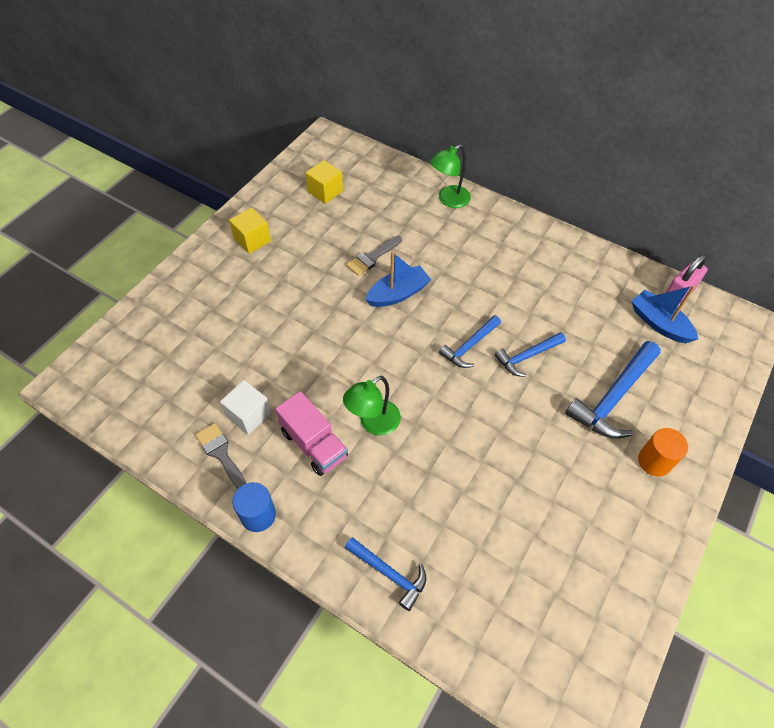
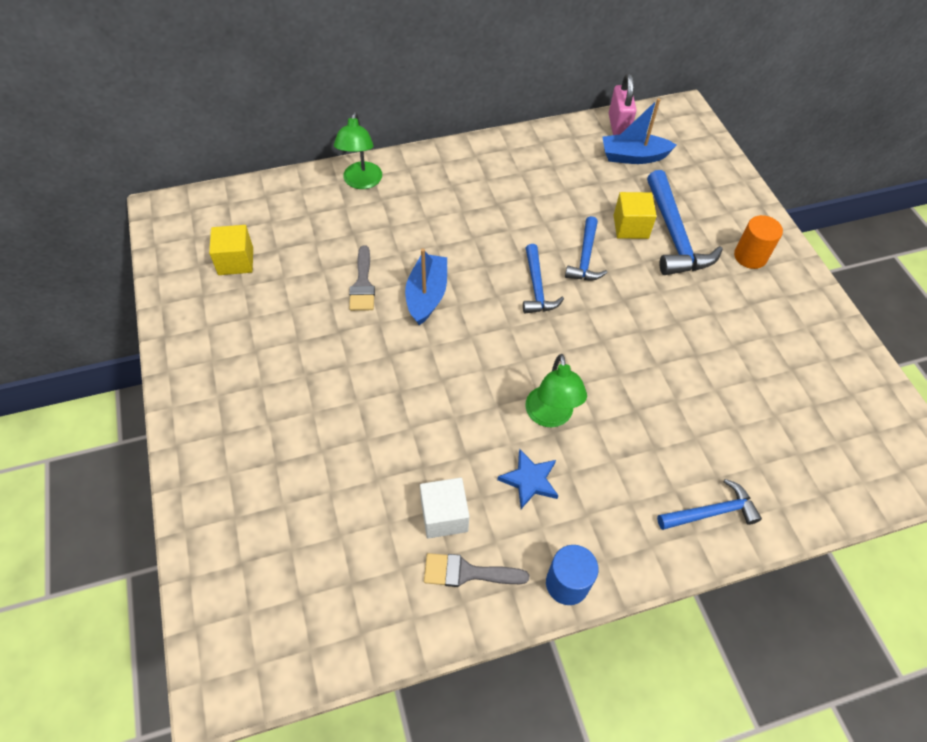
camera: 50 degrees left, 0 degrees up
(252, 240) = (224, 364): yellow cube -> yellow cube (630, 227)
(314, 444) = (529, 480): pink truck -> blue star

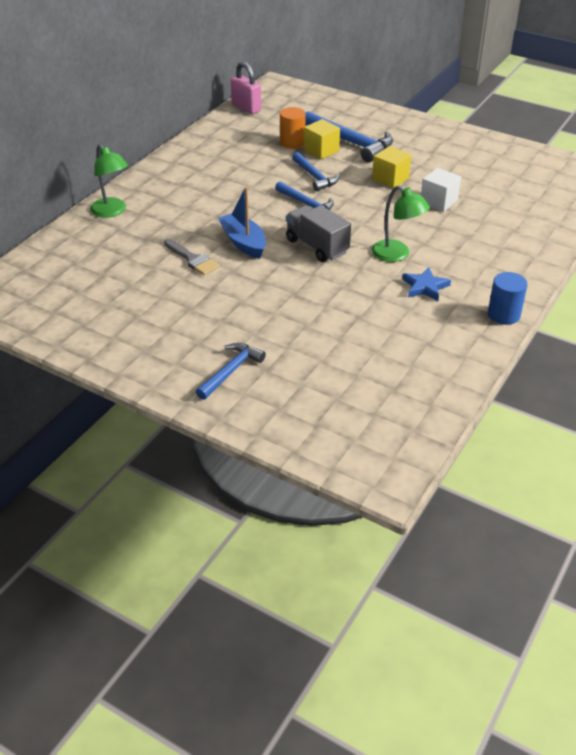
camera: 40 degrees left, 15 degrees down
(236, 261) = (80, 295): yellow cube -> yellow cube (390, 179)
(444, 516) = (401, 329): white cube -> white cube (438, 201)
(467, 572) = (448, 343): grey brush -> none
(486, 348) = (317, 246): none -> grey truck
(633, 157) = (276, 118): blue boat -> none
(711, 512) = (530, 245): blue hammer -> blue hammer (231, 371)
(750, 256) = (404, 132): orange cylinder -> orange cylinder (292, 142)

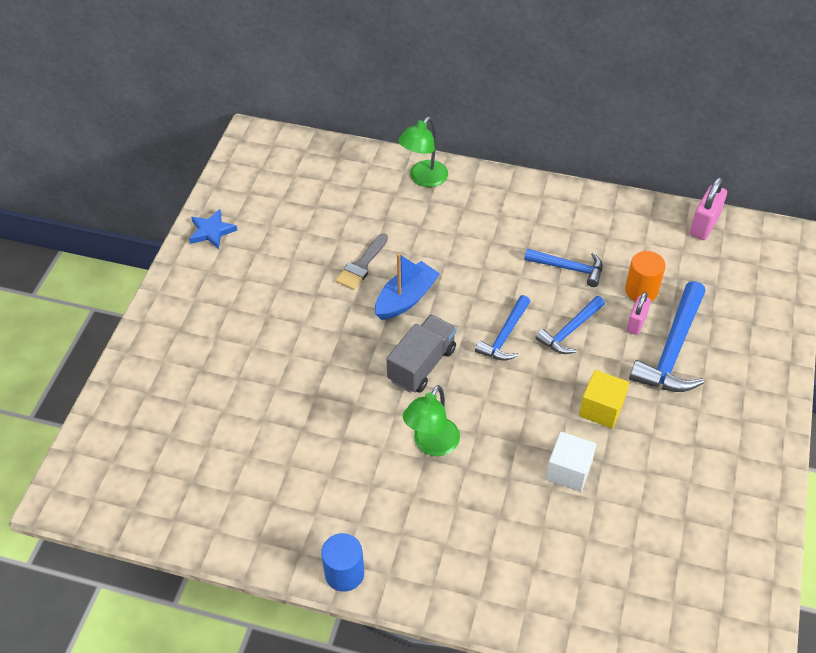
camera: 75 degrees right, 10 degrees up
(231, 371) = (192, 343): blue hammer -> blue hammer (569, 268)
(321, 150) = (636, 323): yellow cube -> pink padlock
(425, 287) = (376, 484): blue star -> blue star (212, 231)

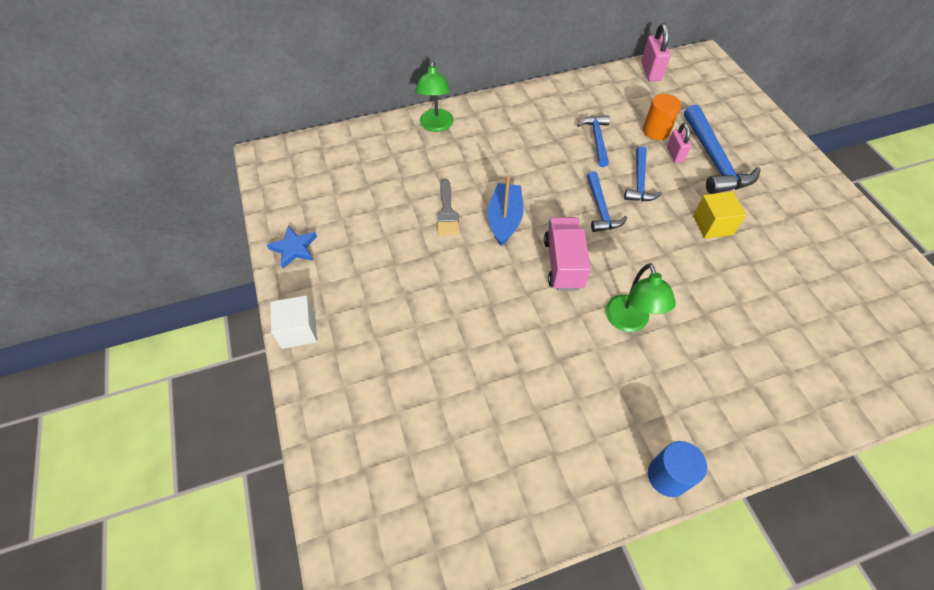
camera: 35 degrees left, 5 degrees up
(422, 364) = (563, 264): grey truck -> pink truck
(568, 471) = (737, 282): white cube -> white cube (298, 330)
(569, 268) = (596, 139): blue hammer -> blue hammer turned 75 degrees counterclockwise

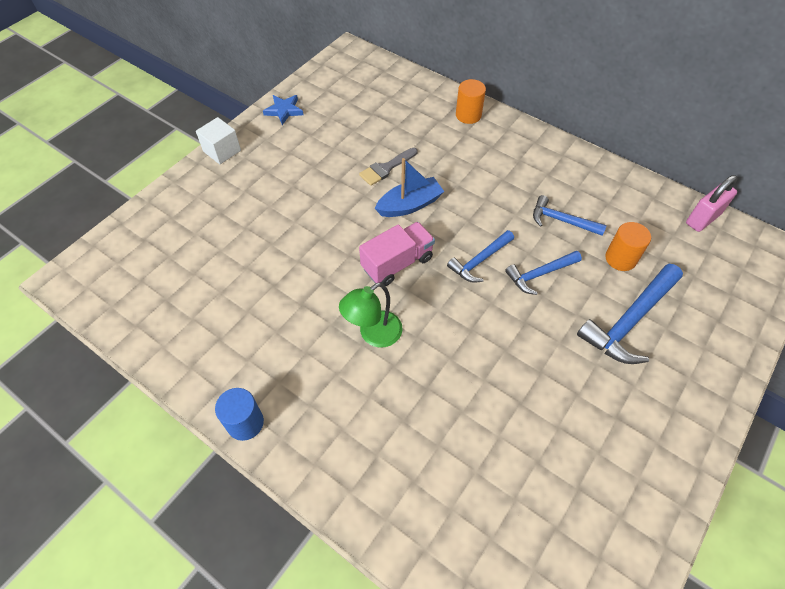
camera: 55 degrees right, 0 degrees up
(436, 126) = (468, 115): green lamp -> orange cylinder
(596, 139) = (561, 220): blue hammer -> blue hammer turned 120 degrees counterclockwise
(675, 154) = (604, 286): pink padlock -> none
(712, 225) = (539, 353): yellow cube -> none

